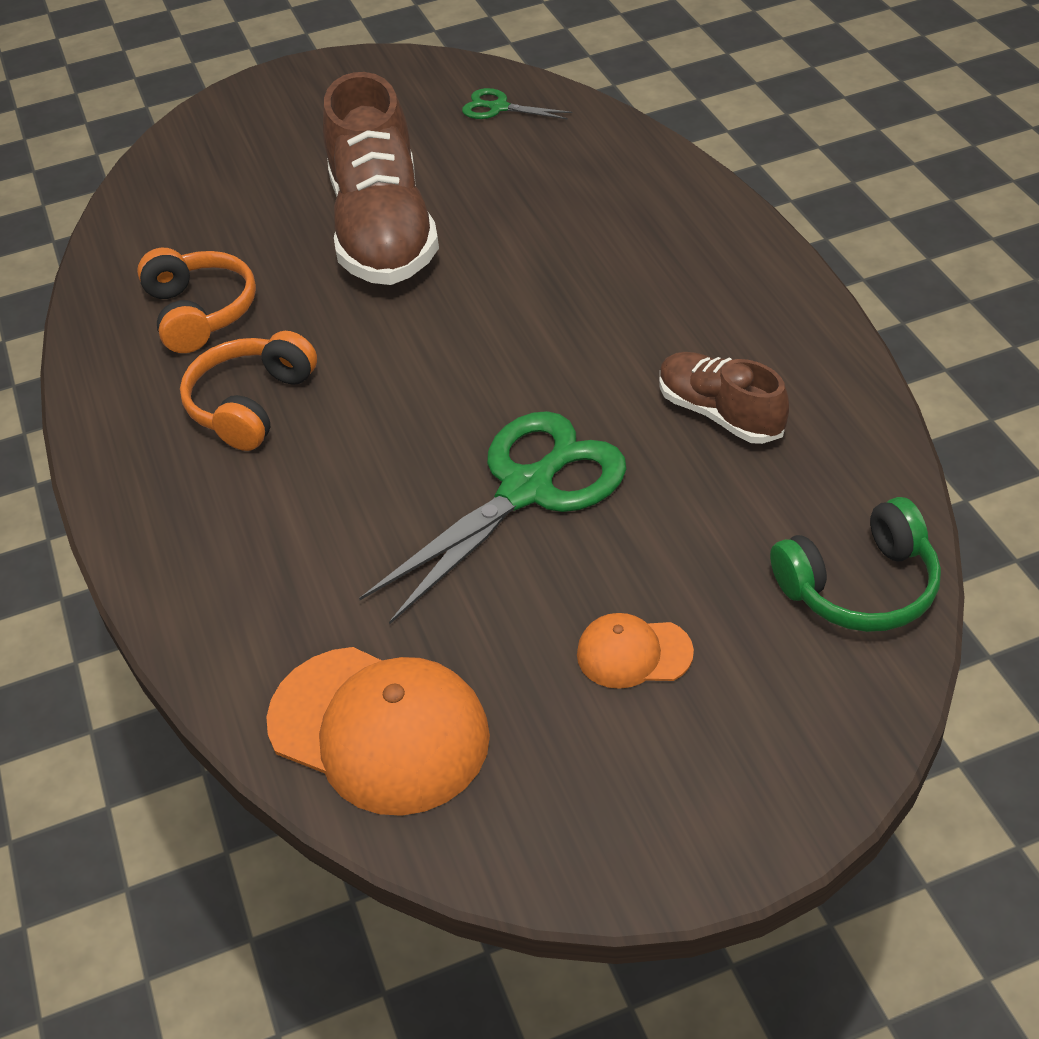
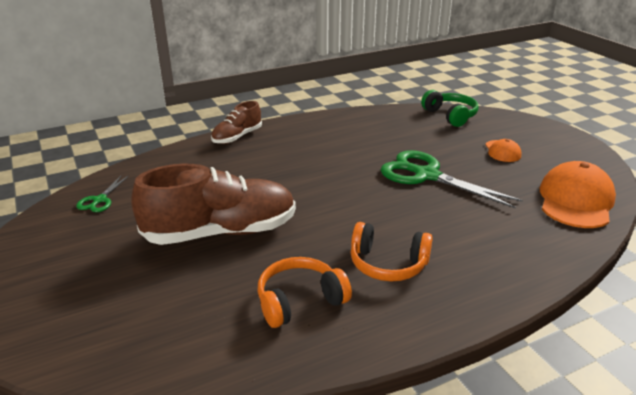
camera: 100 degrees left, 15 degrees down
(720, 413) = (369, 137): brown shoe -> brown shoe (237, 137)

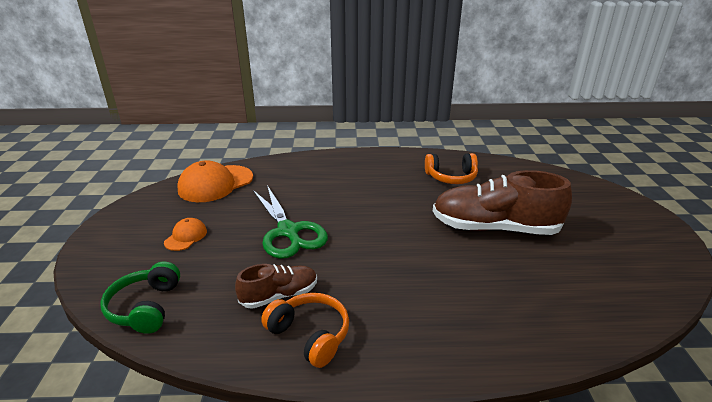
camera: 155 degrees left, 0 degrees up
(100, 200) = (621, 293): green scissors -> none
(237, 137) = (456, 359): brown shoe -> brown shoe (279, 295)
(387, 264) = (386, 181): orange headphones -> orange headphones (310, 335)

